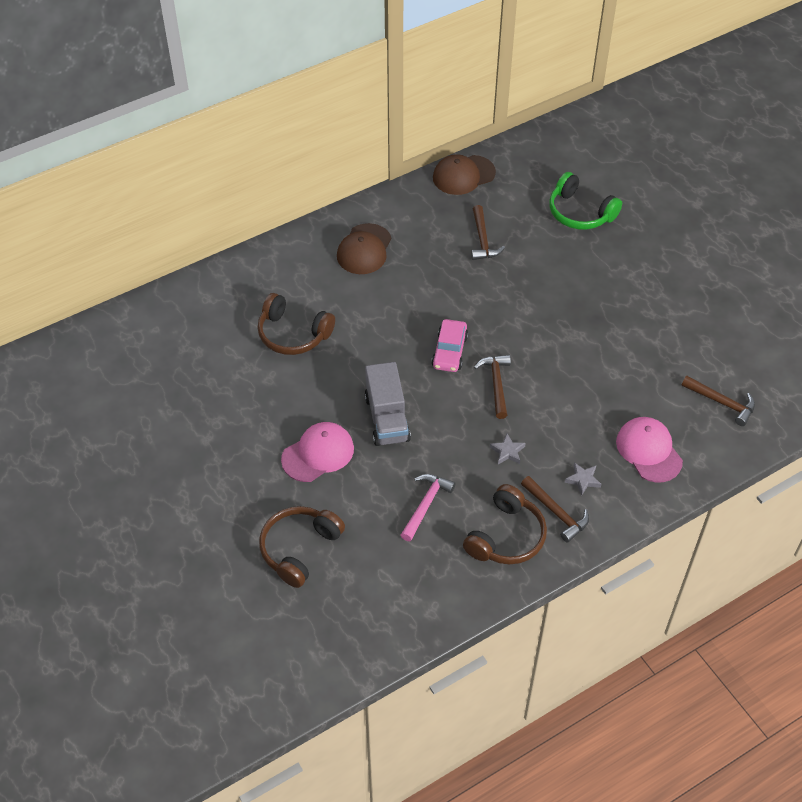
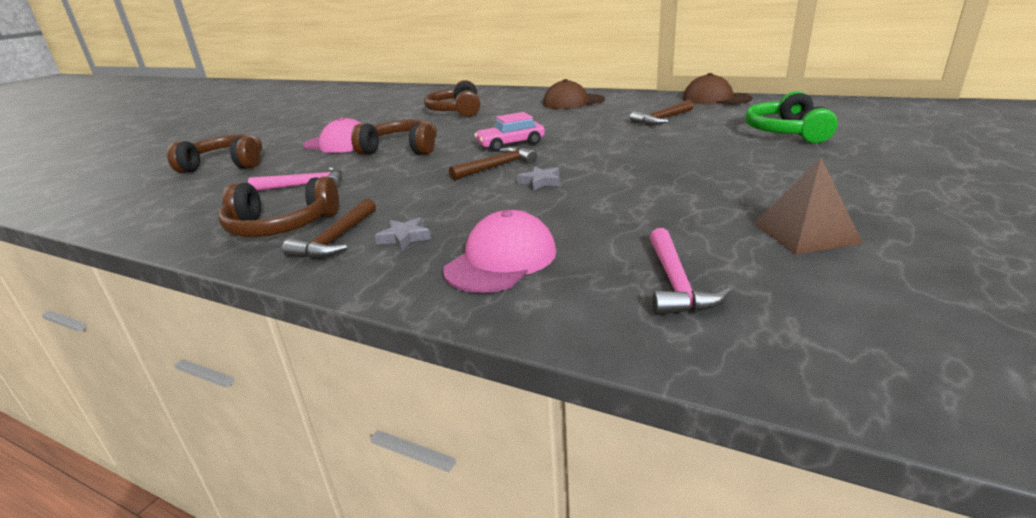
camera: 60 degrees right, 25 degrees down
(387, 418) = (401, 149): grey truck -> brown headphones
(507, 451) = (410, 194): grey star -> grey star (540, 182)
(715, 326) = (805, 233): none -> brown pyramid
(722, 403) = (676, 283): brown hammer -> pink hammer

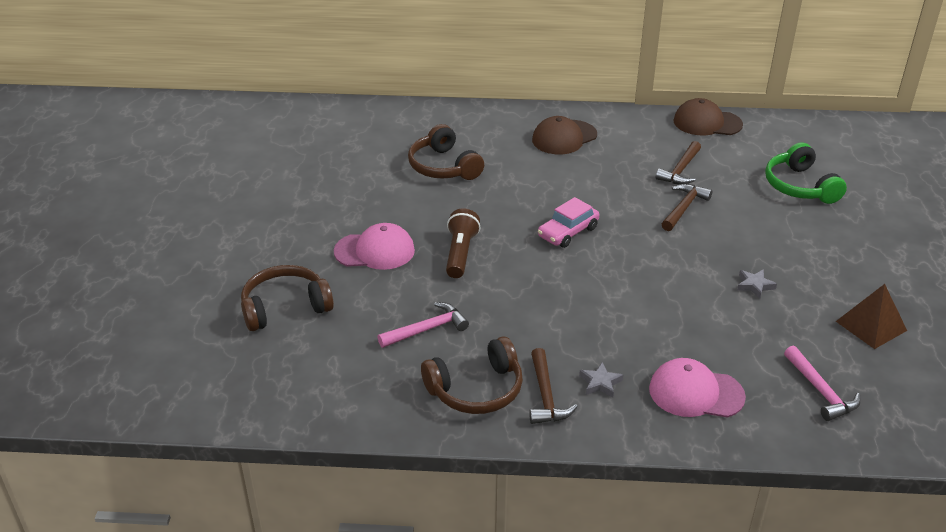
camera: 25 degrees left, 10 degrees up
(401, 149) = (460, 253): brown headphones -> brown flashlight
(497, 166) = (588, 273): brown hammer -> brown hammer (683, 208)
(501, 260) = (696, 393): pink cap -> pink cap turned 90 degrees counterclockwise
(540, 182) = (647, 291): grey star -> grey star (754, 285)

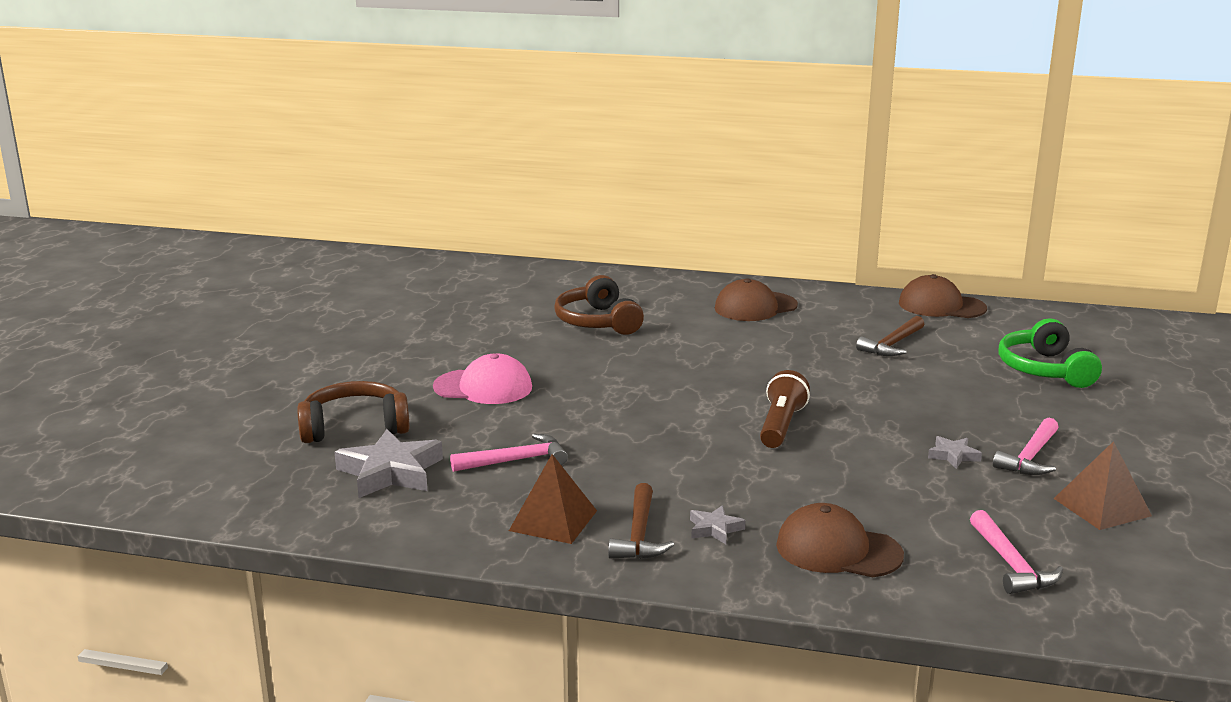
camera: 10 degrees right, 15 degrees down
(332, 353) = (390, 472): none -> grey star
(460, 253) = (586, 397): brown flashlight -> brown flashlight (780, 426)
(476, 389) = (553, 520): brown headphones -> brown pyramid
(568, 232) = (727, 389): pink car -> none
(683, 208) = (884, 378): brown hammer -> none
(696, 393) = (838, 550): pink cap -> brown cap
(810, 280) = (1030, 457): none -> pink hammer

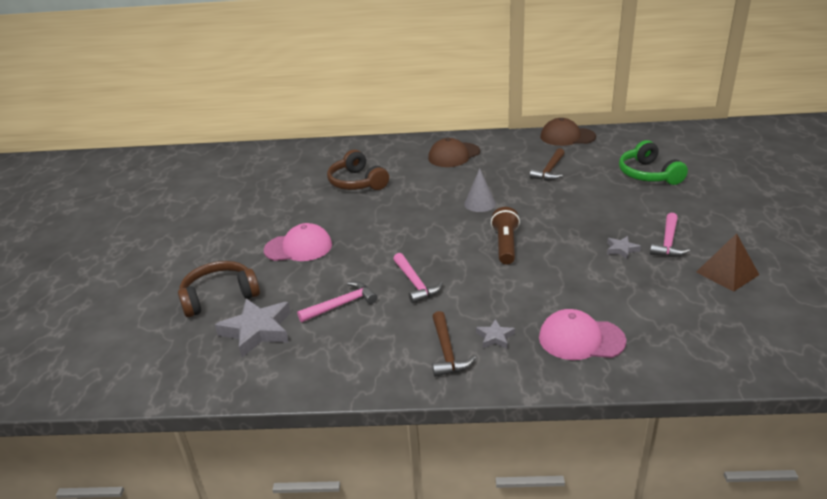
camera: 10 degrees left, 10 degrees up
(553, 520) = (384, 351): brown pyramid -> none
(766, 371) = (480, 204): none -> grey cone
(838, 550) = (581, 339): brown cap -> pink cap
(1011, 564) = (692, 329): pink hammer -> pink hammer (415, 283)

